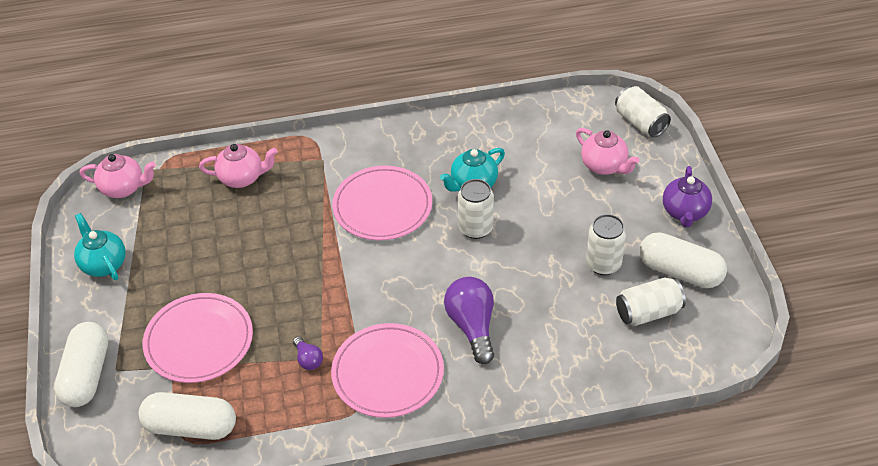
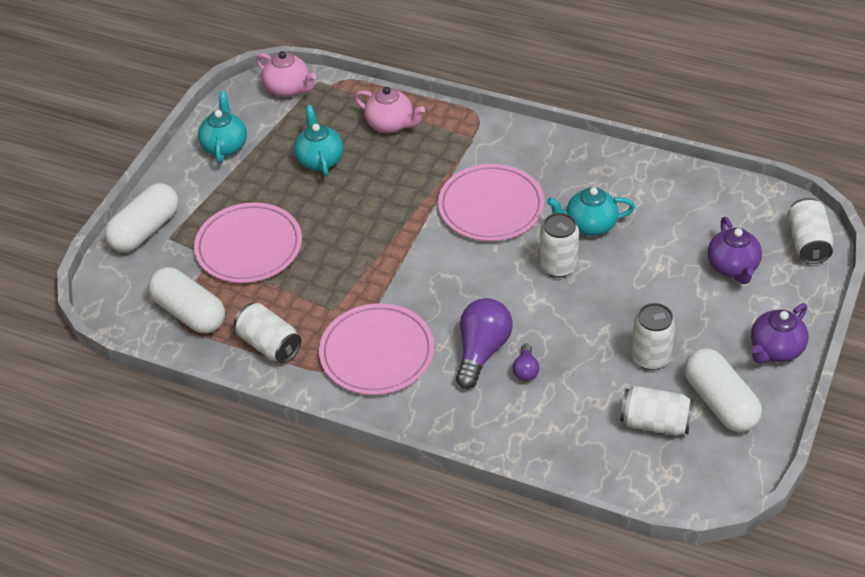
camera: 35 degrees right, 0 degrees up
(203, 236) = (320, 160): none -> turquoise teapot
(288, 416) = (269, 344): none -> white can
(308, 359) = (321, 307): purple light bulb -> purple light bulb (526, 370)
(604, 166) = (733, 267): pink teapot -> purple teapot

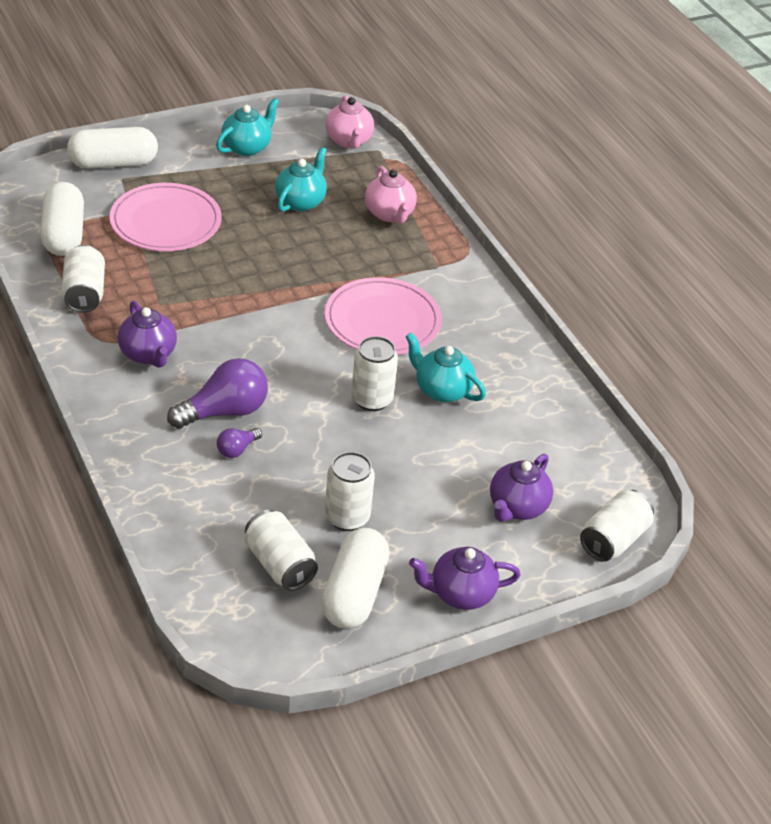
camera: 35 degrees right, 5 degrees down
(377, 352) = (148, 354): pink plate -> purple teapot

